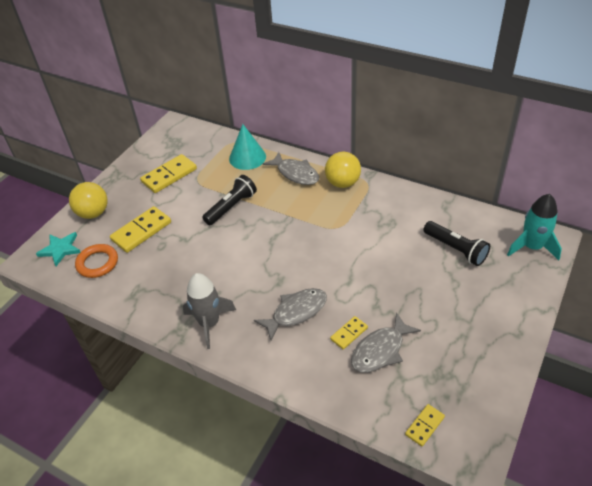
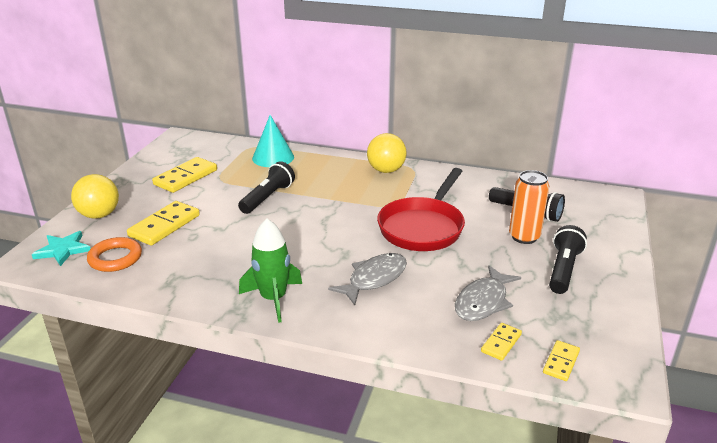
camera: 15 degrees left, 15 degrees down
(209, 323) = (273, 299): grey rocket -> green rocket
(295, 173) = (332, 166): grey fish -> none
(349, 334) = (442, 291): yellow domino -> yellow domino (501, 343)
(355, 257) = (423, 227): none -> red pan
(442, 279) = (524, 237): none -> orange can
(464, 323) = (563, 269): none -> black flashlight
(532, 247) = (602, 204): turquoise rocket -> none

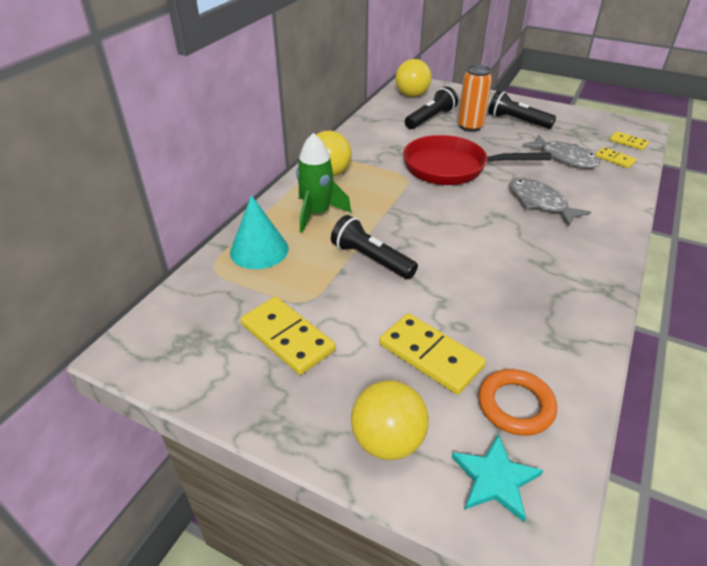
camera: 80 degrees left, 10 degrees up
(273, 299) = (582, 264): green rocket -> green rocket (317, 213)
(423, 227) = (451, 168): red pan -> red pan turned 150 degrees clockwise
(580, 198) = (412, 95): none -> yellow ball

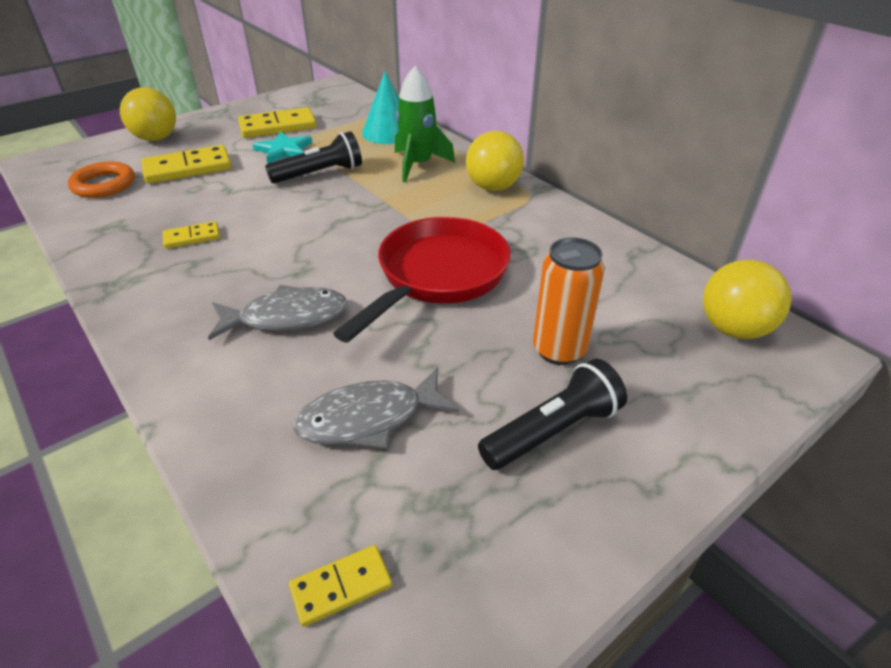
camera: 115 degrees right, 0 degrees up
(430, 119) = (613, 315): black flashlight -> none
(495, 479) = (82, 160): turquoise star -> turquoise star (284, 150)
(614, 159) = (304, 497): yellow domino -> yellow domino (192, 237)

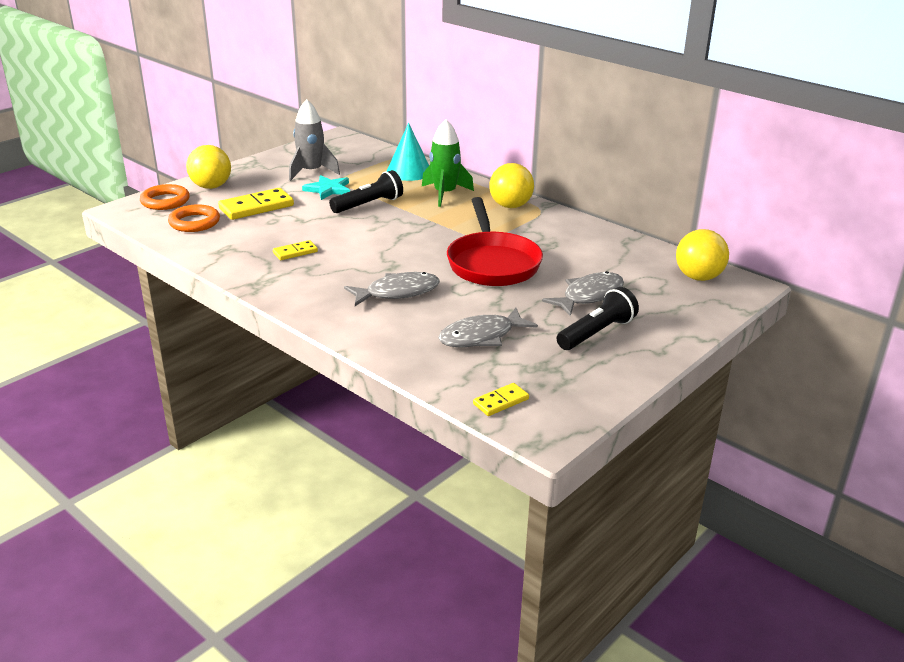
camera: 10 degrees left, 10 degrees down
(93, 154) = (165, 201): none -> orange ring
(278, 126) = (311, 172): yellow domino -> grey rocket
(437, 276) = (492, 263): red pan -> red pan turned 150 degrees clockwise
(559, 350) = (589, 296): orange can -> grey fish

